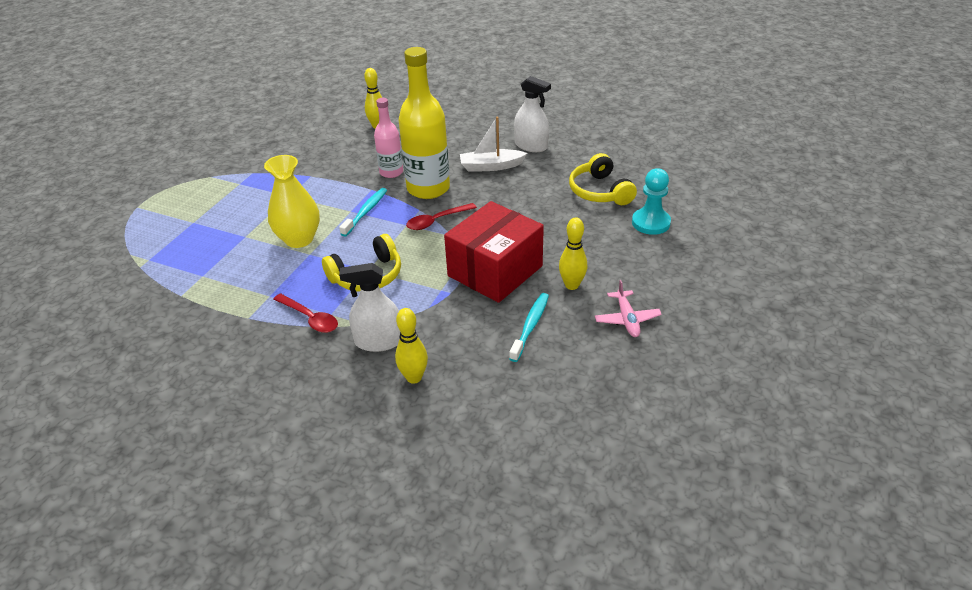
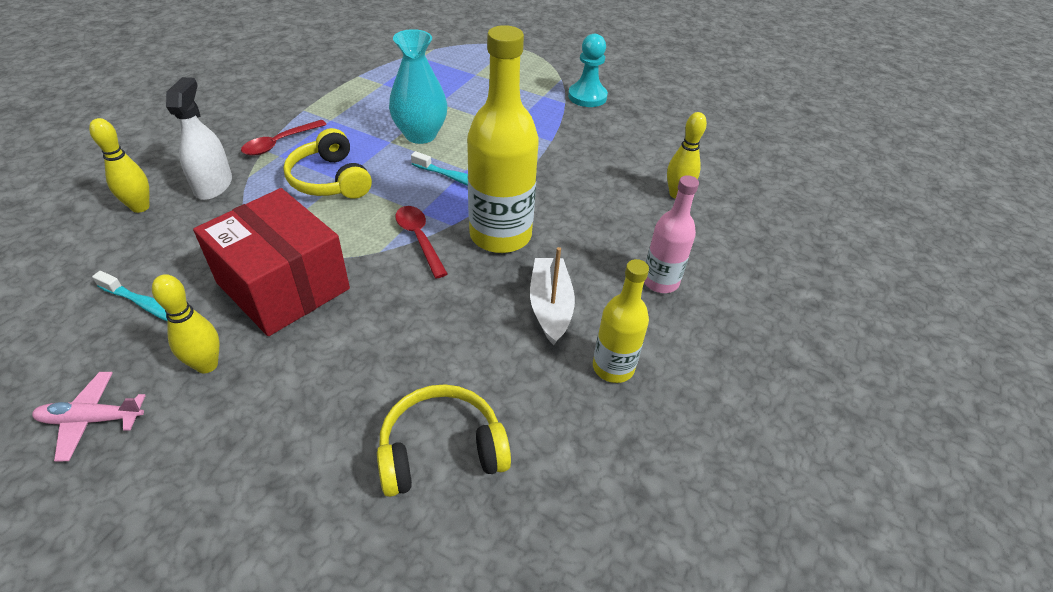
camera: 90 degrees right, 5 degrees up
(299, 239) = (420, 135): yellow vase -> turquoise vase
(391, 172) = (549, 203): pink bottle -> pink bottle (660, 281)
(531, 146) = (613, 367): white spray bottle -> yellow bottle
(651, 223) = (314, 517): turquoise pawn -> turquoise pawn (587, 97)

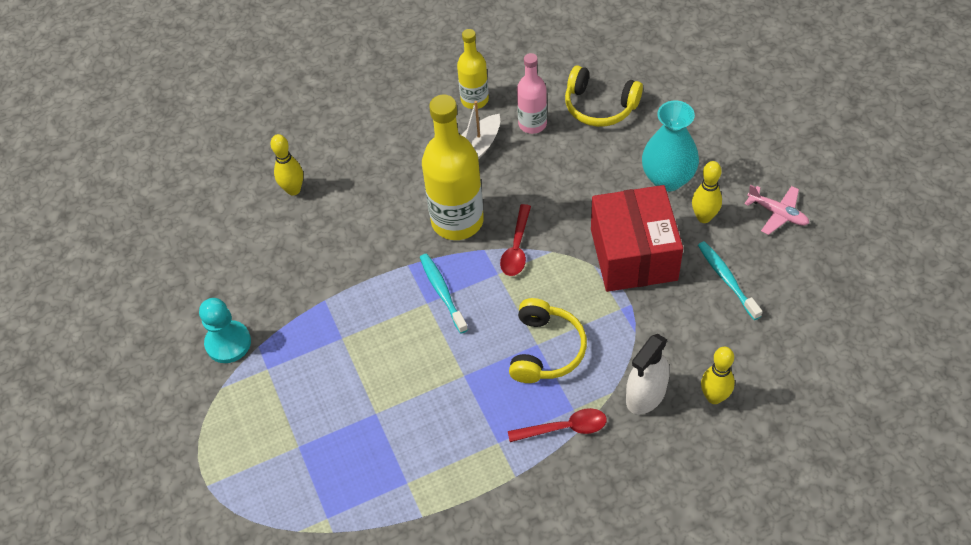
camera: 135 degrees left, 10 degrees up
(420, 135) = (430, 370): turquoise vase -> turquoise vase (667, 179)
(660, 281) = (389, 132): pink bottle -> pink bottle (532, 124)

